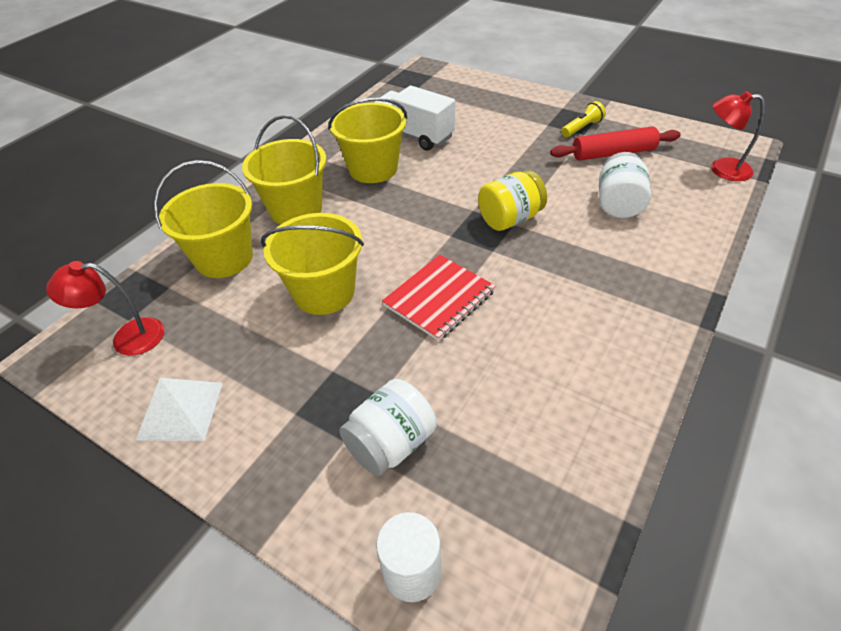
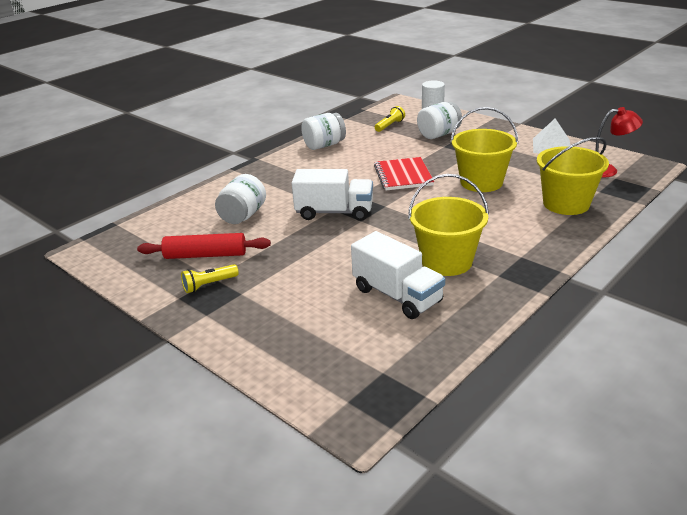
camera: 170 degrees left, 15 degrees down
(296, 209) = (518, 232): yellow bucket -> none
(439, 298) = (403, 176): red notebook -> red notebook turned 60 degrees counterclockwise
(504, 481) = (390, 125): none -> yellow flashlight
(510, 219) = (334, 212): yellow jar -> white truck
(608, 380) = (324, 145): none -> white jar
(721, 169) = (132, 233): red lamp -> none

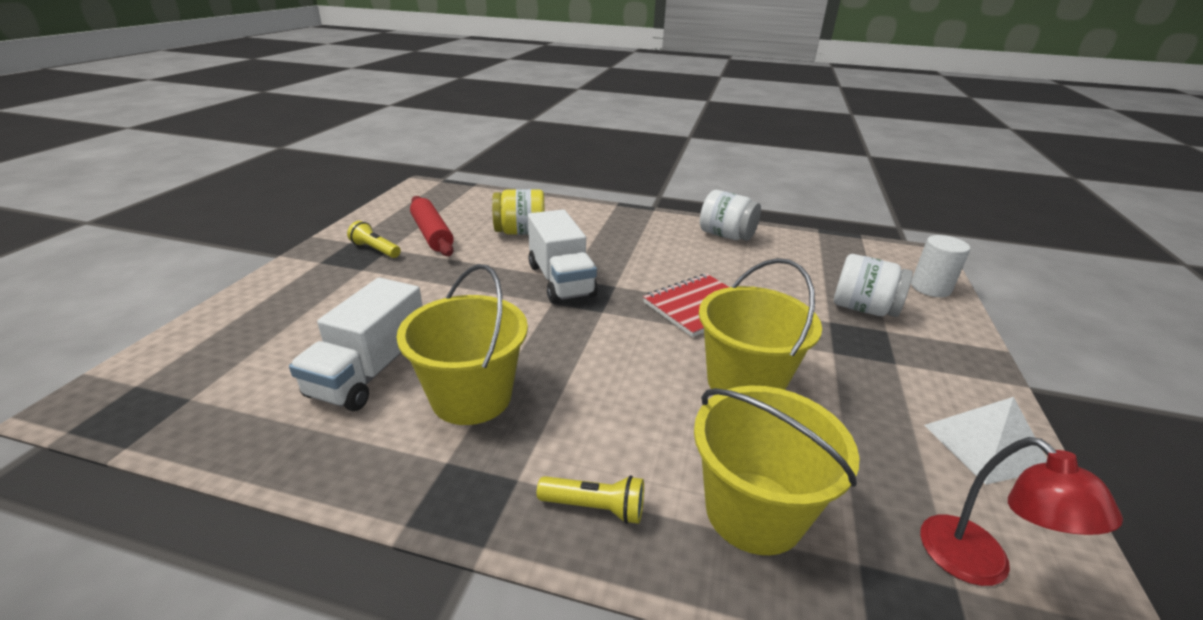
camera: 60 degrees right, 0 degrees up
(243, 216) = (520, 232): white jar -> yellow jar
(390, 125) = (838, 264): yellow flashlight -> yellow flashlight (595, 507)

